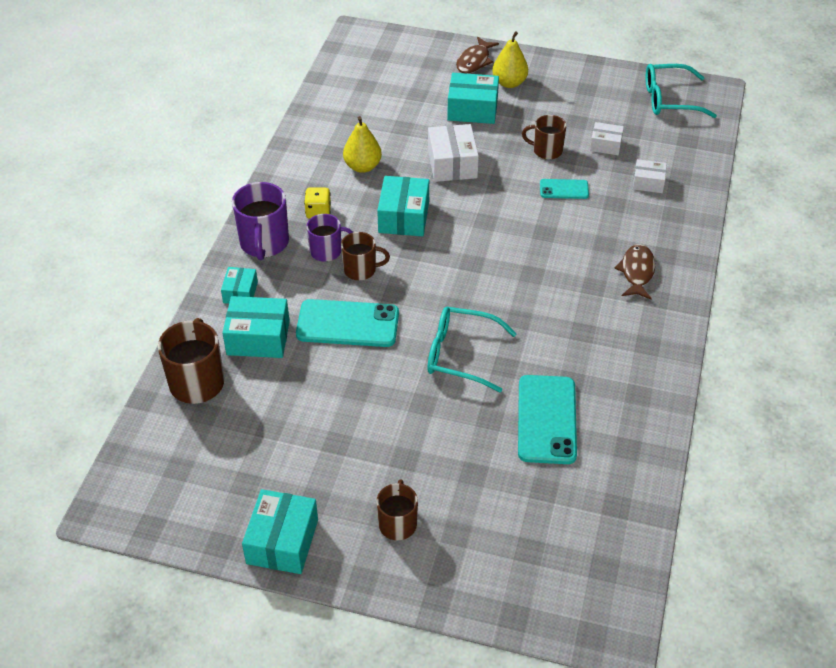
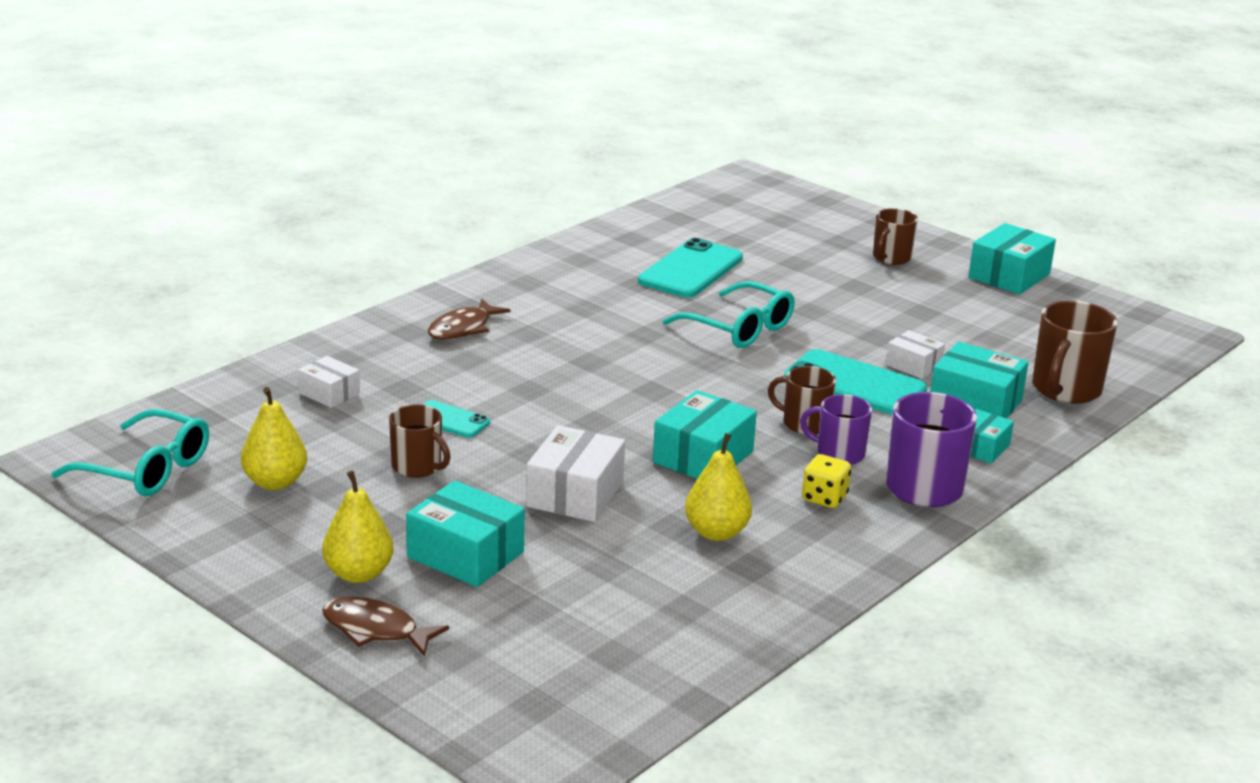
camera: 155 degrees left, 20 degrees down
(474, 61) = (375, 630): brown fish -> brown fish turned 120 degrees counterclockwise
(603, 115) = (275, 482): none -> yellow pear
(605, 145) = (325, 447): white box -> white box (913, 365)

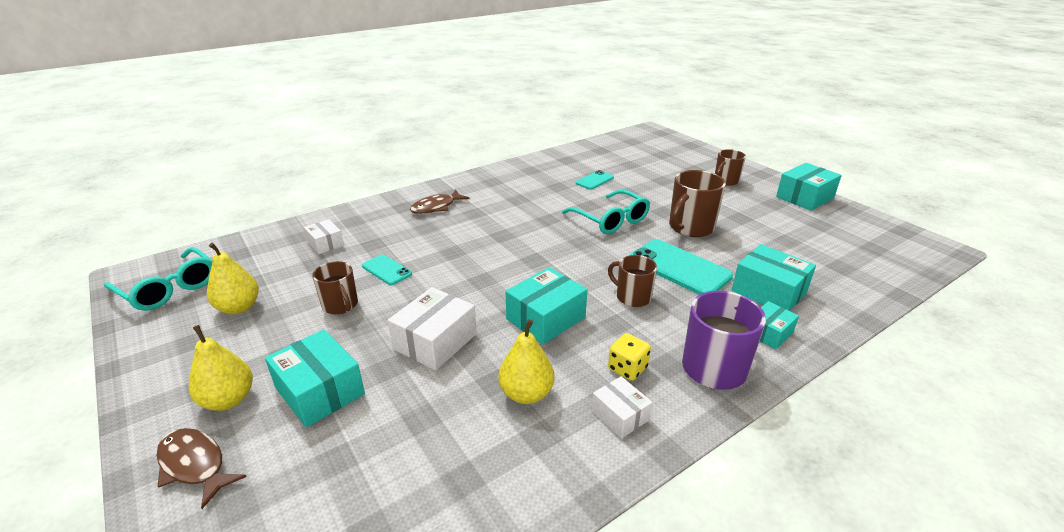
camera: 15 degrees right, 5 degrees up
(690, 270) = (594, 180): turquoise phone -> turquoise phone, size x0.54
(839, 454) = (651, 326): purple mug -> none
(913, 365) = (726, 257): white box -> white box (620, 415)
(1065, 389) = (842, 287): brown mug -> brown mug (690, 227)

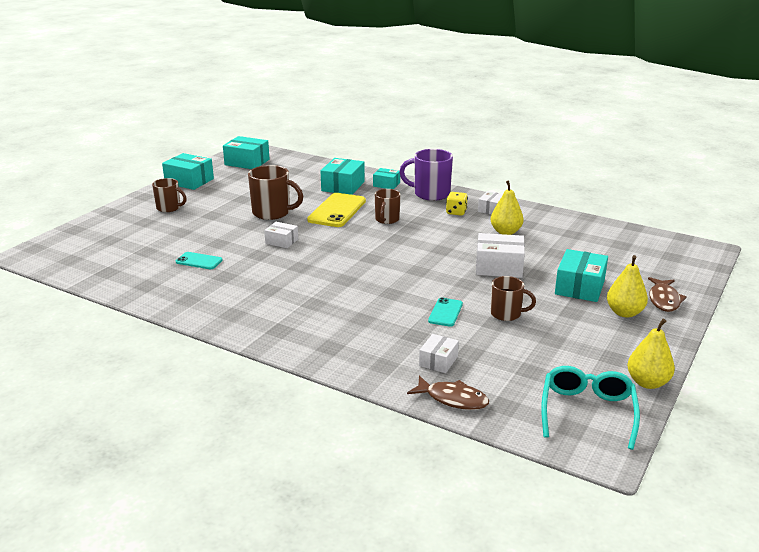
camera: 115 degrees left, 5 degrees down
(239, 307) = (561, 357): yellow pear -> yellow pear (647, 382)
(340, 305) = (506, 314): brown mug -> brown mug turned 75 degrees clockwise
(436, 207) = (317, 327): brown fish -> brown fish (453, 399)
(546, 318) = (437, 240): turquoise box -> turquoise box (247, 162)
(611, 220) = (281, 241): turquoise glasses -> white box
(679, 268) = (337, 211): turquoise phone -> yellow phone

